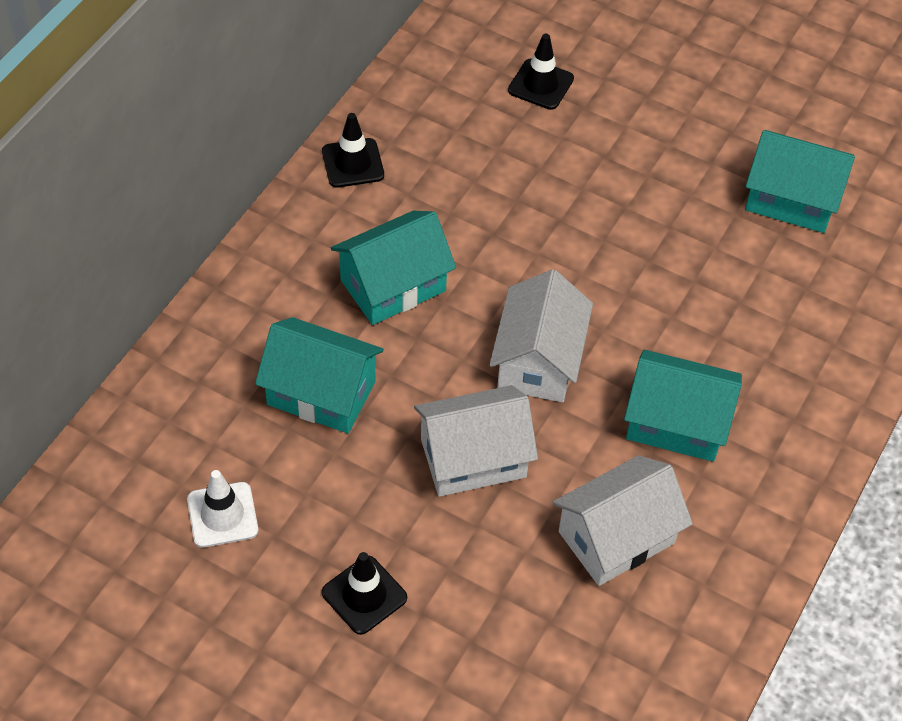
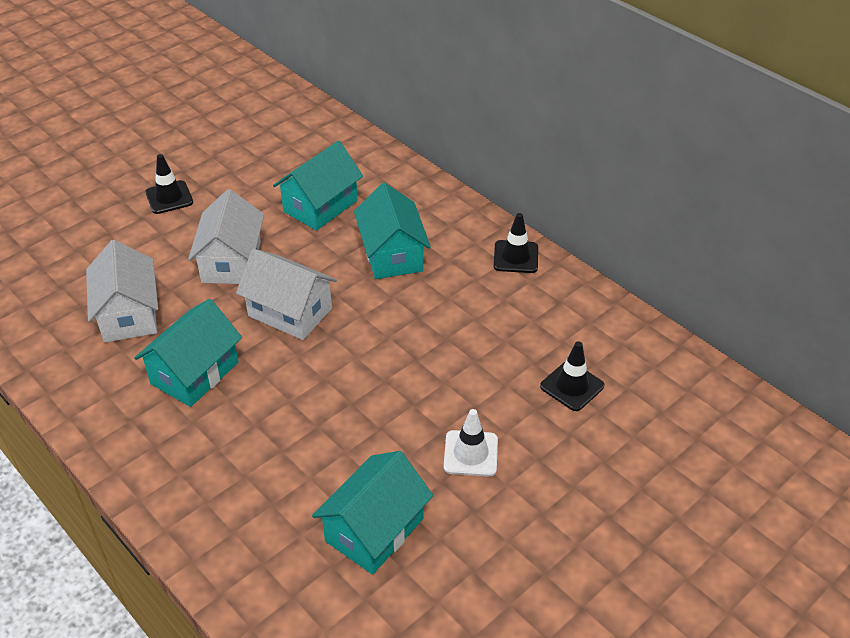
camera: 110 degrees right, 10 degrees down
(222, 515) = (257, 155): white traffic cone -> white traffic cone (470, 453)

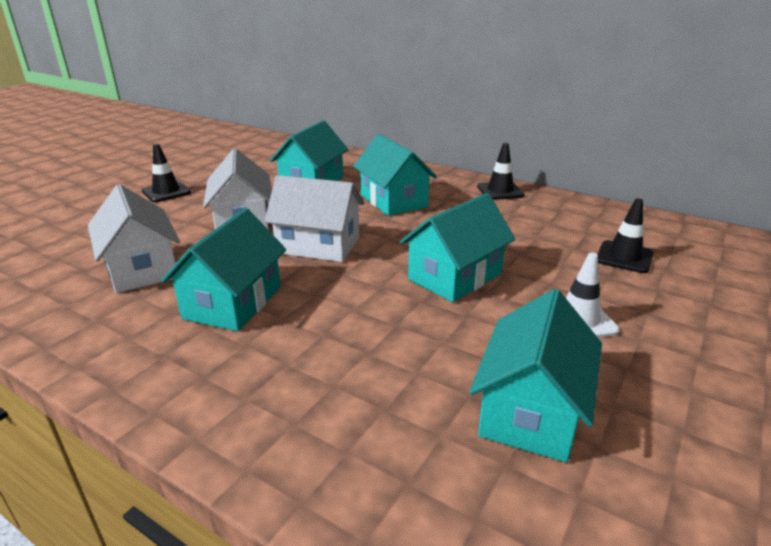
camera: 15 degrees left, 15 degrees down
(395, 380) = (455, 276): none -> turquoise house

